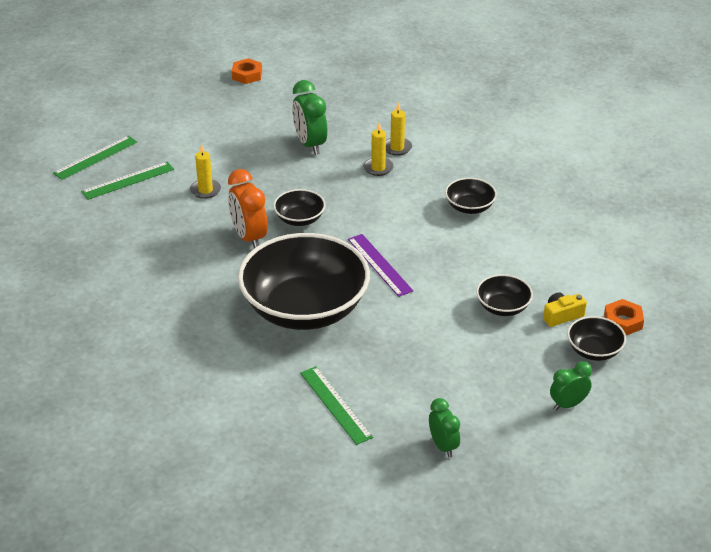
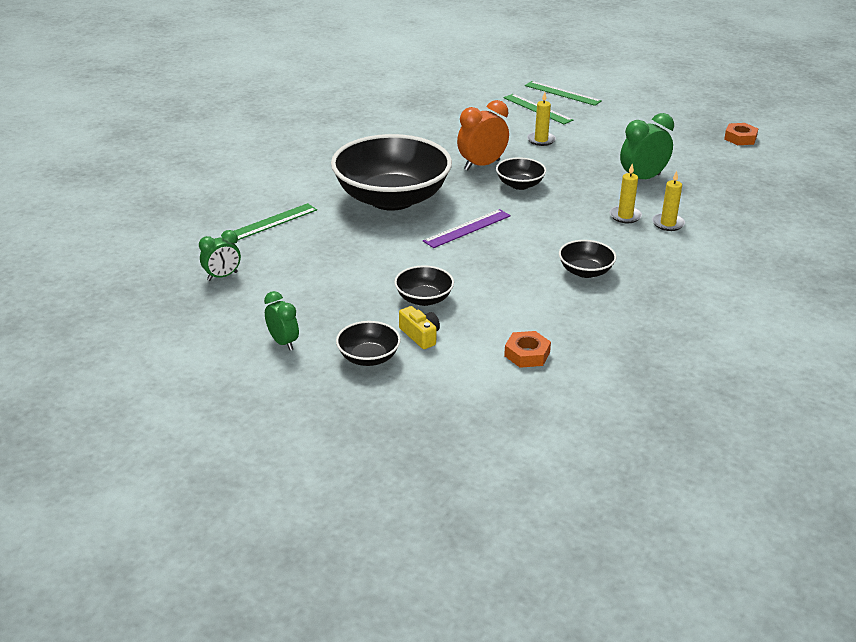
camera: 80 degrees right, 5 degrees down
(623, 321) = (422, 377): orange nut -> orange nut (527, 354)

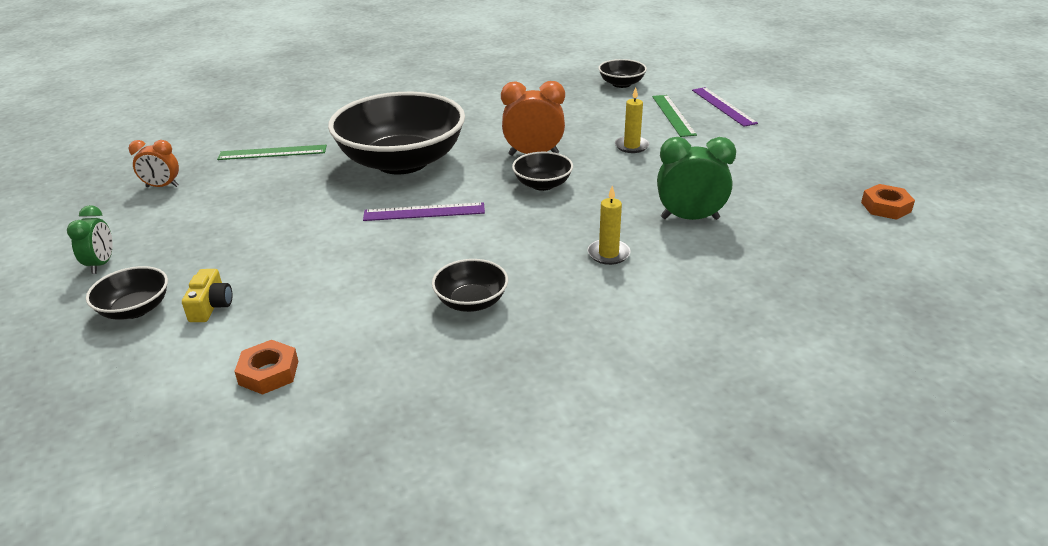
camera: 35 degrees right, 0 degrees up
(222, 276) = (162, 186): green clock -> orange clock
(424, 299) = (274, 269): black bowl -> black bowl (621, 84)
(562, 93) = (723, 106): green ruler -> purple ruler
(668, 224) = (648, 280): yellow candle -> none

